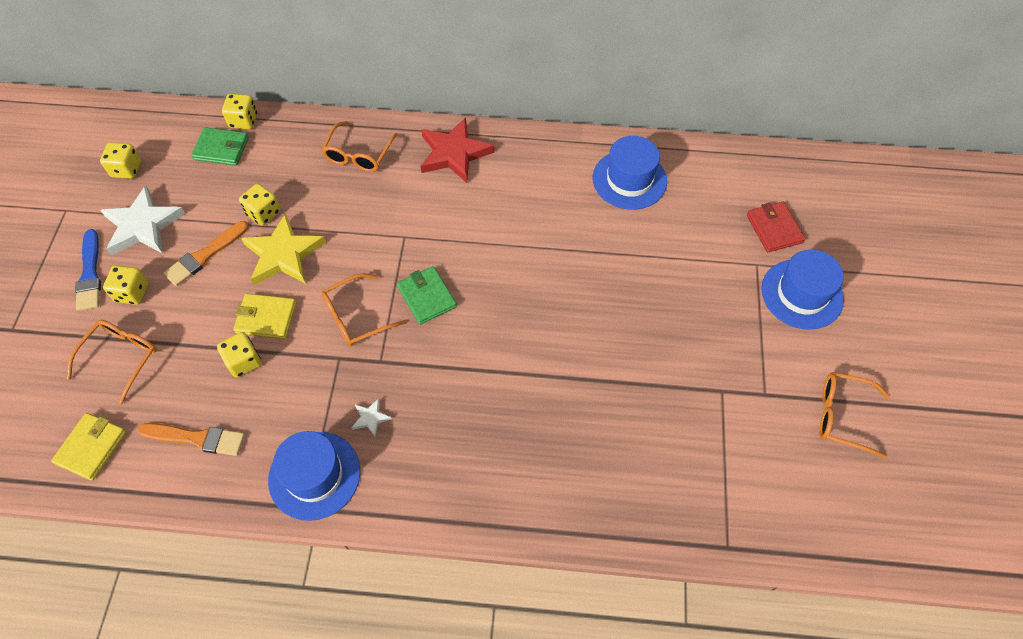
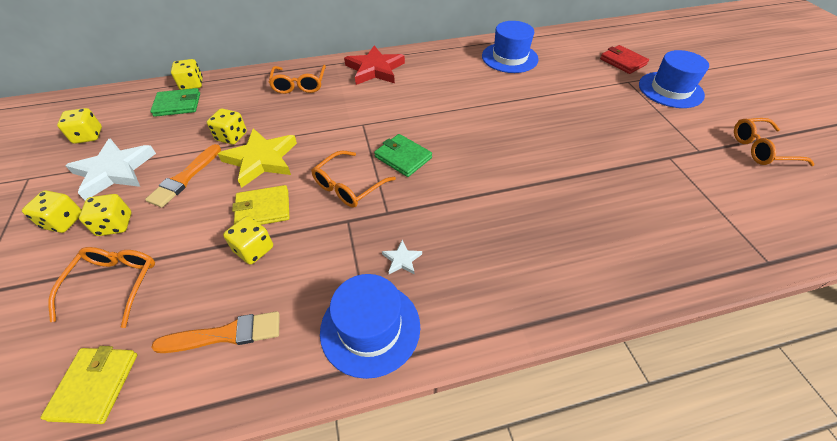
camera: 20 degrees left, 10 degrees down
(90, 274) = (64, 221): blue brush -> yellow dice

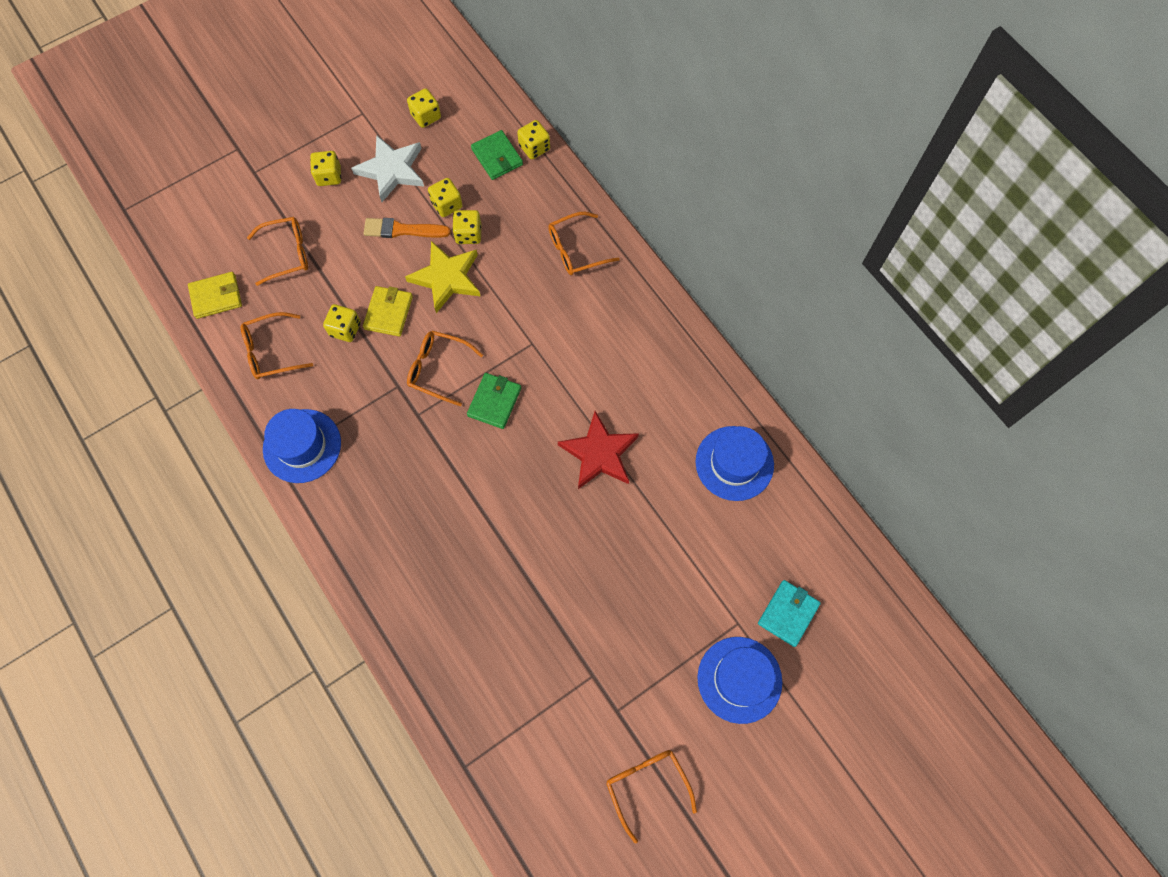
camera: 70 degrees right, 20 degrees up
(115, 225) = (337, 214): yellow dice -> yellow dice (447, 205)
(226, 334) = (270, 352): orange brush -> orange glasses
(263, 209) = (388, 312): yellow wallet -> yellow wallet turned 45 degrees clockwise
(375, 69) = (639, 314): red star -> red star (599, 453)
(402, 259) = (370, 445): white star -> none
(623, 62) = (788, 613): red wallet -> turquoise wallet

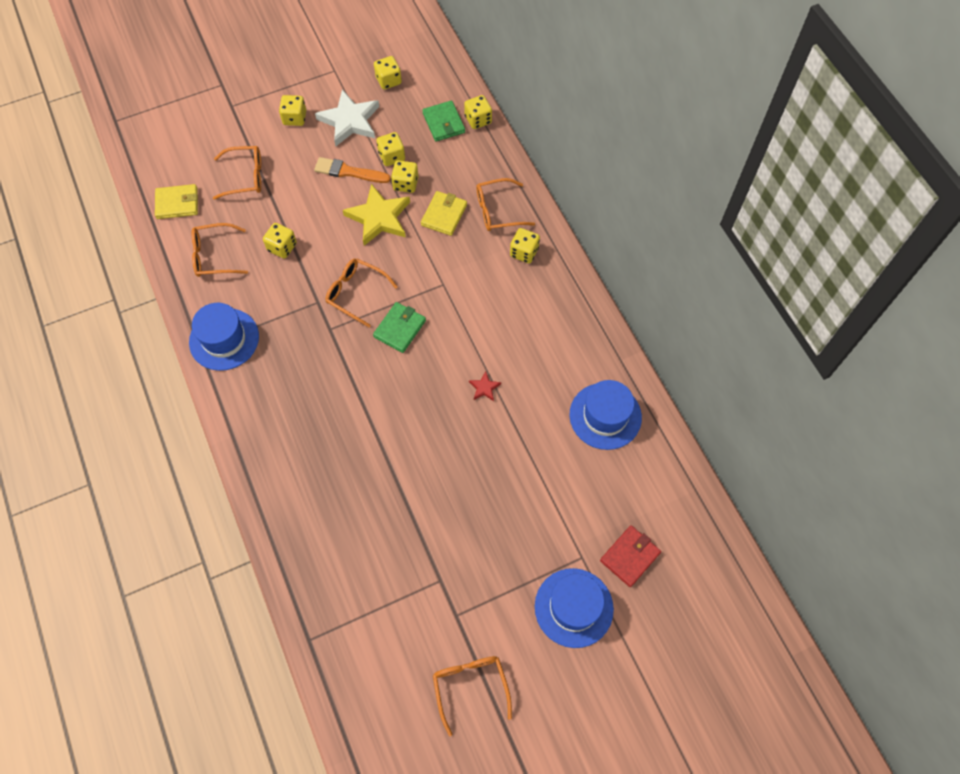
camera: 10 degrees right, 5 degrees down
(388, 312) = (322, 239): yellow wallet -> yellow wallet (444, 215)
(599, 453) = (484, 388): red star -> red star, size x0.44
(613, 293) = (524, 252): none -> yellow dice
(788, 613) = (630, 556): turquoise wallet -> red wallet

